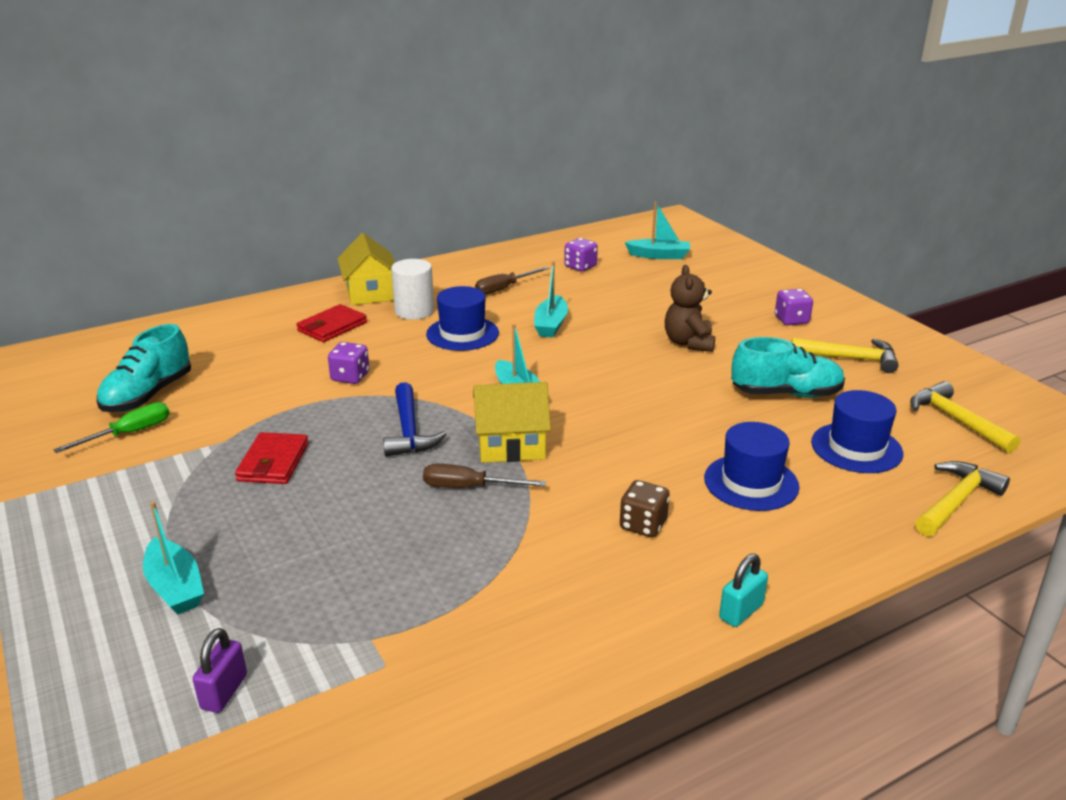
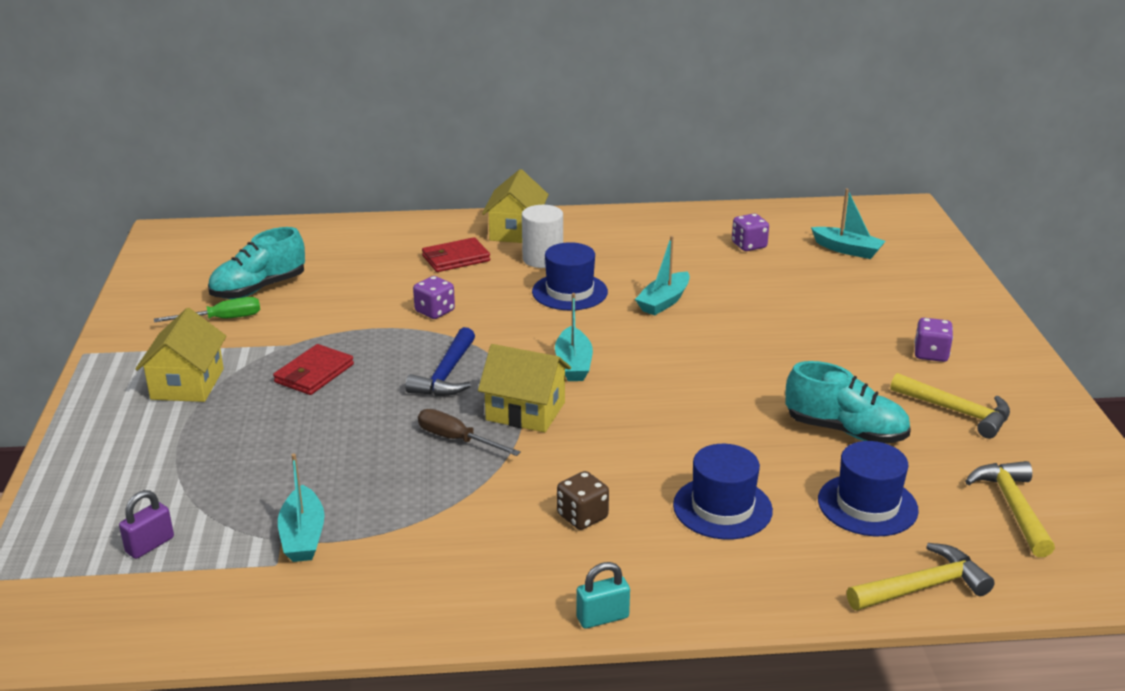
camera: 25 degrees right, 0 degrees up
(138, 507) = (187, 384): none -> yellow house
(175, 587) = (171, 456): turquoise boat -> turquoise boat (303, 536)
(504, 288) = (649, 253): brown screwdriver -> none
(688, 343) = (790, 353): brown teddy bear -> none

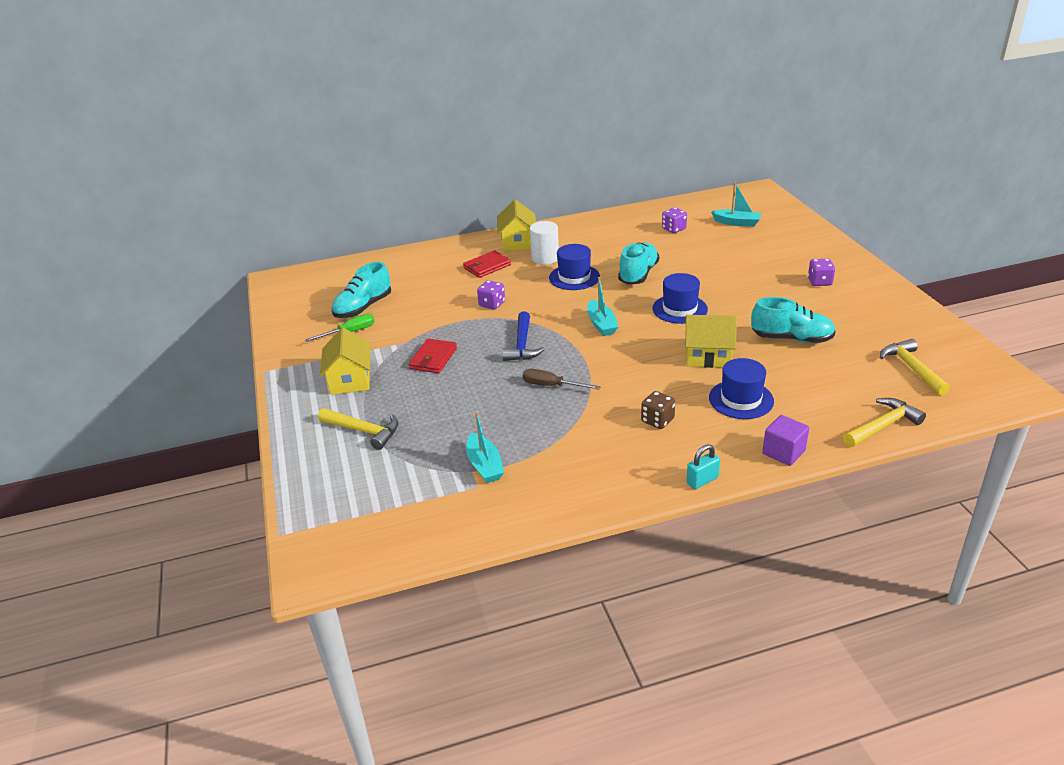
camera: 10 degrees left, 5 degrees up
(150, 545) = (385, 490): purple padlock -> none
(525, 411) = (586, 360): yellow house -> yellow house (708, 356)
(664, 302) = (638, 274): turquoise boat -> turquoise shoe
(747, 598) = (783, 452): none -> purple cube
(867, 505) = (827, 382): blue hat -> blue hat (679, 309)
(956, 412) = (852, 315): yellow hammer -> yellow hammer (363, 431)

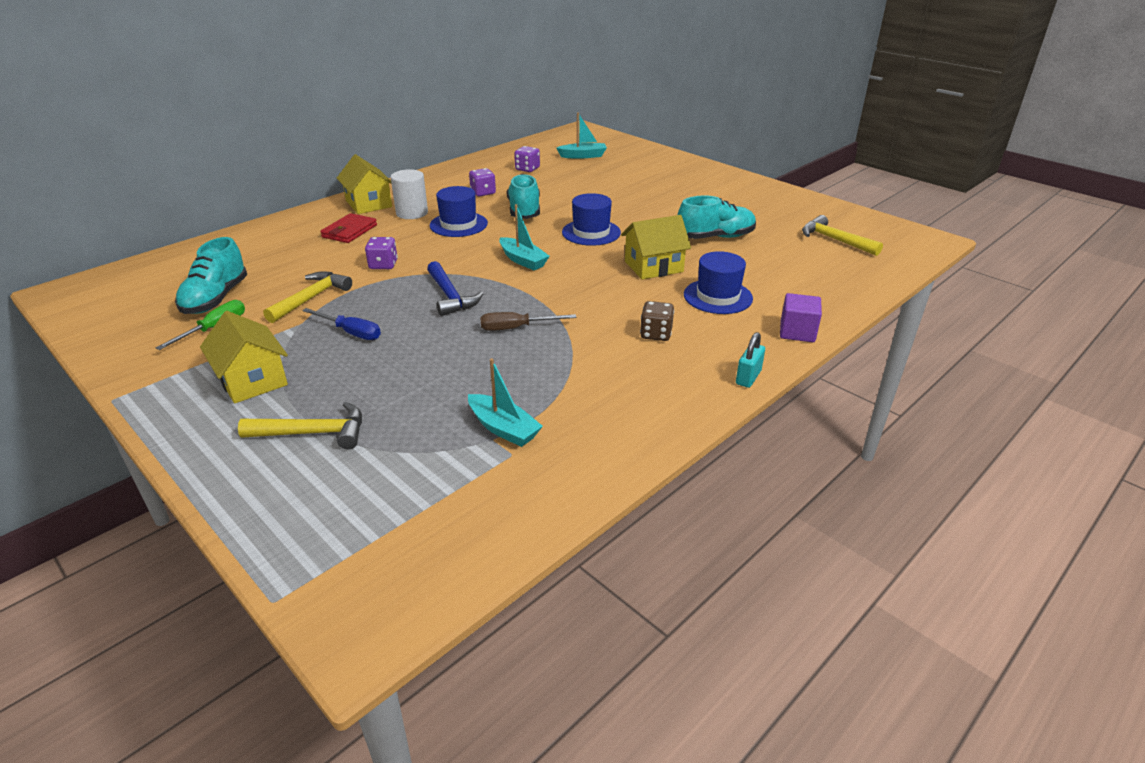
camera: 30 degrees left, 0 degrees up
(433, 358) = (351, 332): red wallet -> blue screwdriver
(819, 282) = (697, 189): purple dice -> purple dice (483, 193)
(883, 426) = (856, 289): yellow hammer -> yellow hammer (311, 298)

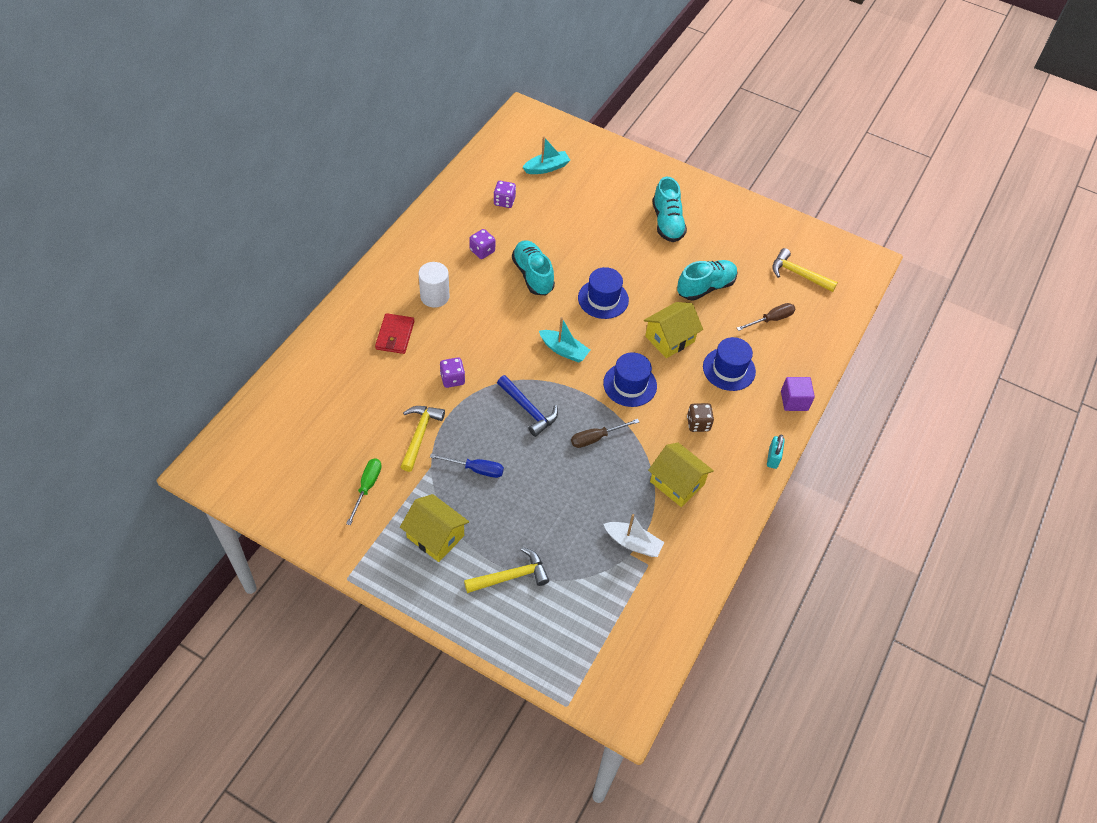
camera: 20 degrees left, 20 degrees up
(216, 299) = (342, 451): turquoise shoe -> turquoise shoe (667, 222)
(369, 204) = (386, 288): yellow house -> yellow house (677, 483)
(458, 224) = (485, 307): blue hat -> blue hat (630, 384)
(503, 428) = (633, 543): turquoise boat -> white boat
(788, 267) = (771, 319): none -> brown screwdriver

